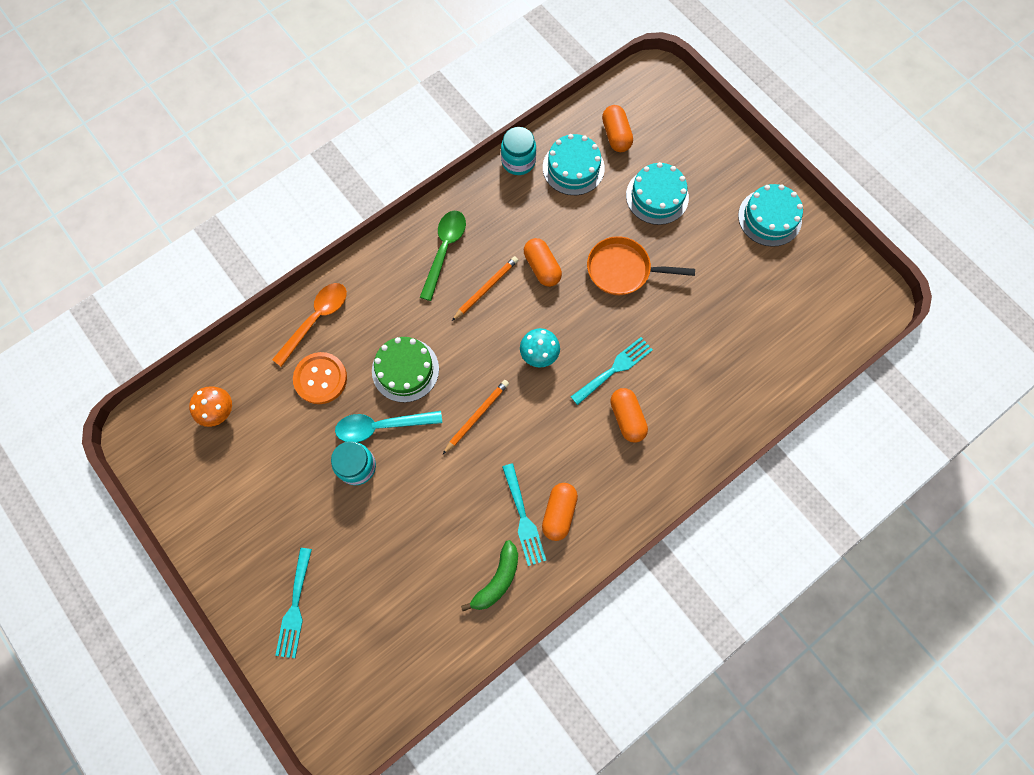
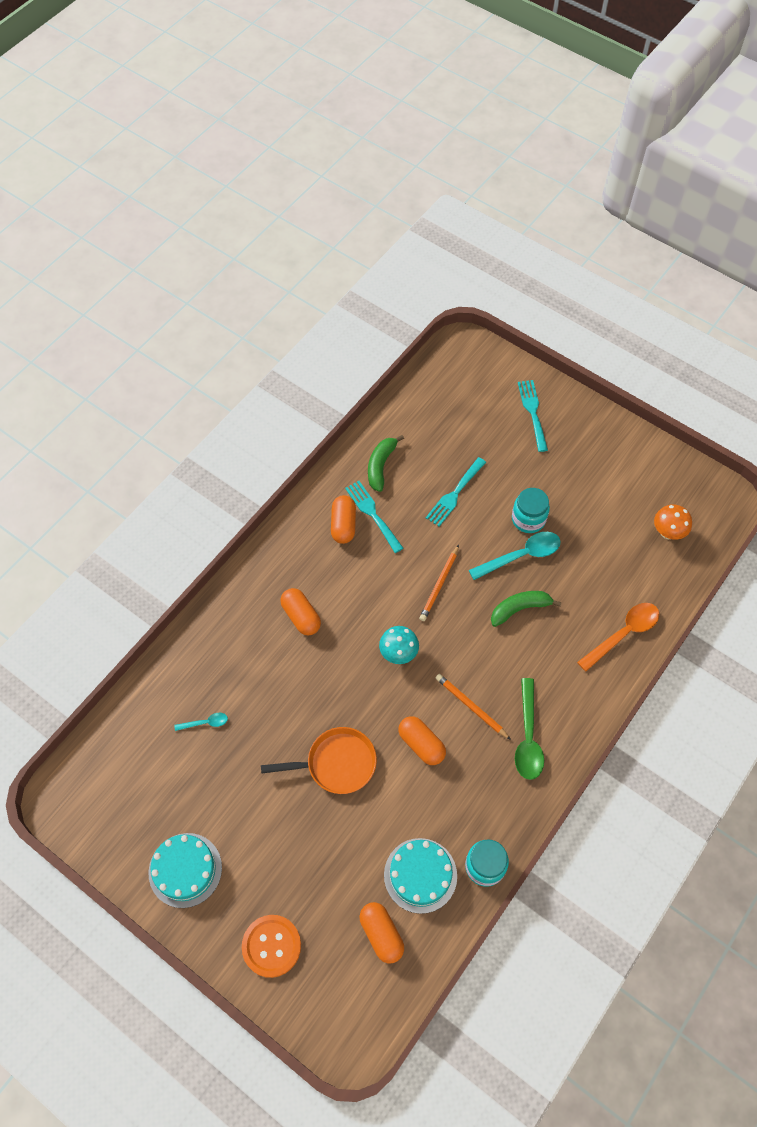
camera: 165 degrees right, 10 degrees down
(316, 319) = (623, 634): orange spoon -> orange spoon turned 150 degrees counterclockwise
(320, 379) = (593, 582): orange button -> orange button (271, 946)
(405, 370) = (520, 609): green cake -> green banana
(486, 289) = (471, 707): orange pencil -> orange pencil turned 105 degrees clockwise
(614, 369) = (322, 659): turquoise fork -> turquoise fork (454, 494)
(657, 196) = (317, 863): turquoise cake -> none
(738, 335) = (205, 723): none -> turquoise spoon

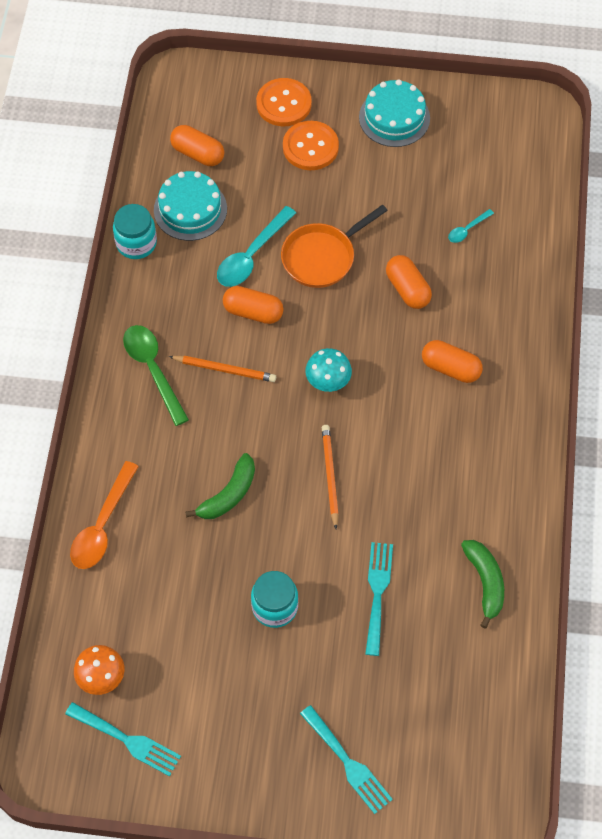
camera: 150 degrees right, 0 degrees up
(278, 881) = (310, 147): none -> orange button
(343, 525) = (477, 488): orange capsule -> orange capsule (407, 289)
(372, 514) = (454, 518): turquoise fork -> turquoise fork (127, 740)
(521, 556) = (259, 557): turquoise spoon -> turquoise spoon (251, 255)

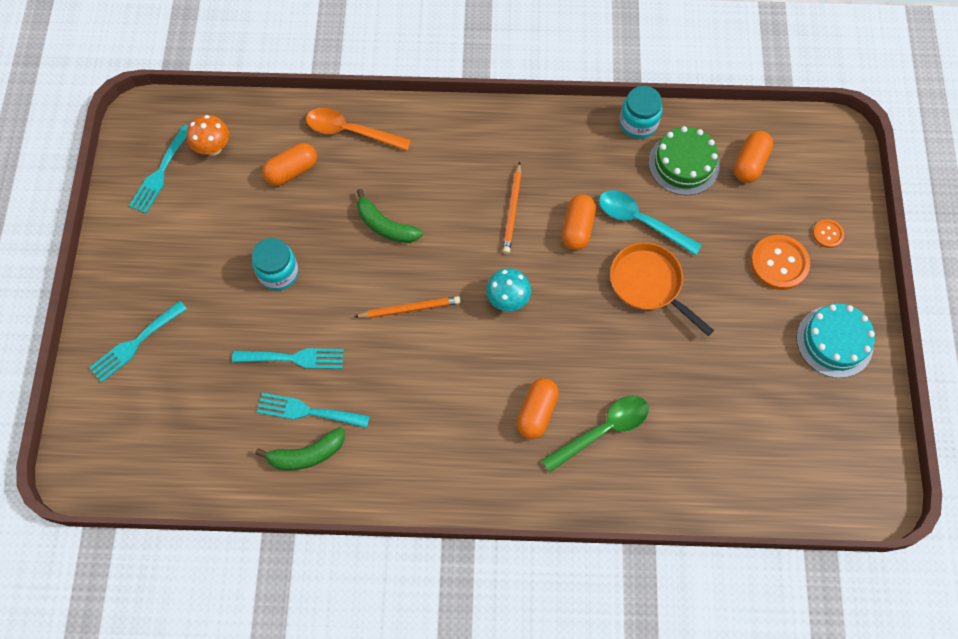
camera: 85 degrees right, 5 degrees up
(153, 370) = (506, 152): green spoon -> green spoon (603, 430)
(190, 209) = (684, 164): turquoise cake -> green cake
(283, 104) = (827, 234): orange button -> orange button, size x0.53
(407, 289) = (623, 366): orange capsule -> orange capsule (292, 171)
(438, 580) = (307, 411): none -> turquoise fork
(467, 229) = (705, 422): turquoise spoon -> none

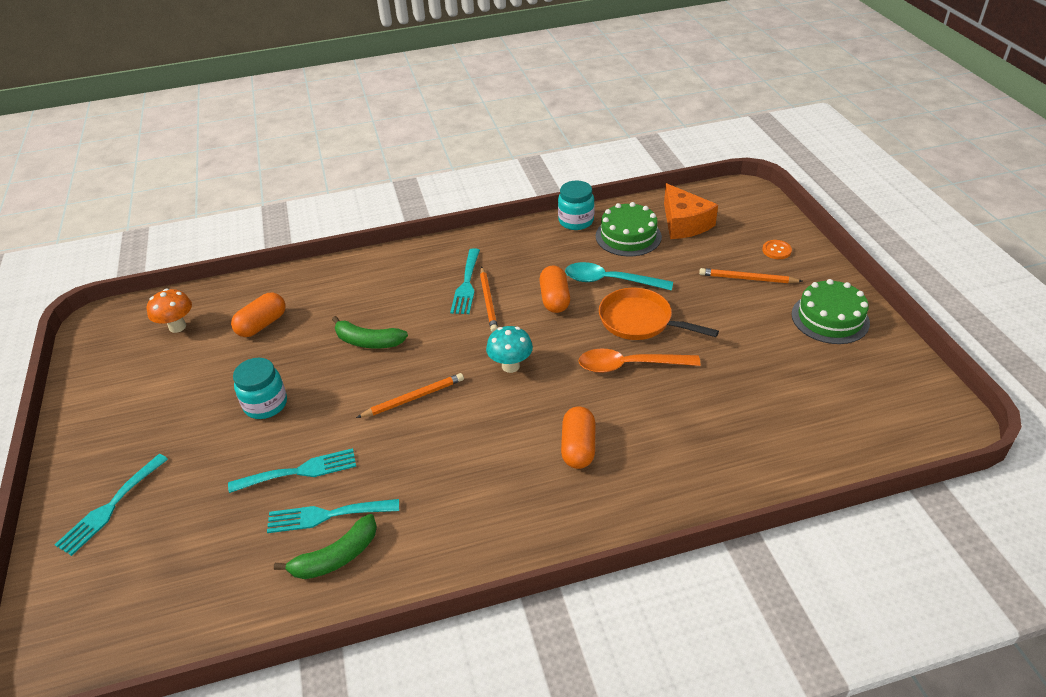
camera: 15 degrees left, 25 degrees down
(160, 173) = (123, 357): turquoise fork -> turquoise fork (466, 284)
(350, 131) = (314, 284): orange spoon -> orange spoon (629, 365)
(603, 430) = (653, 443): green spoon -> none
(750, 163) = (684, 223): orange capsule -> orange cheese
(779, 263) = (747, 279): orange button -> orange pencil
(834, 341) = (830, 318): turquoise cake -> green cake

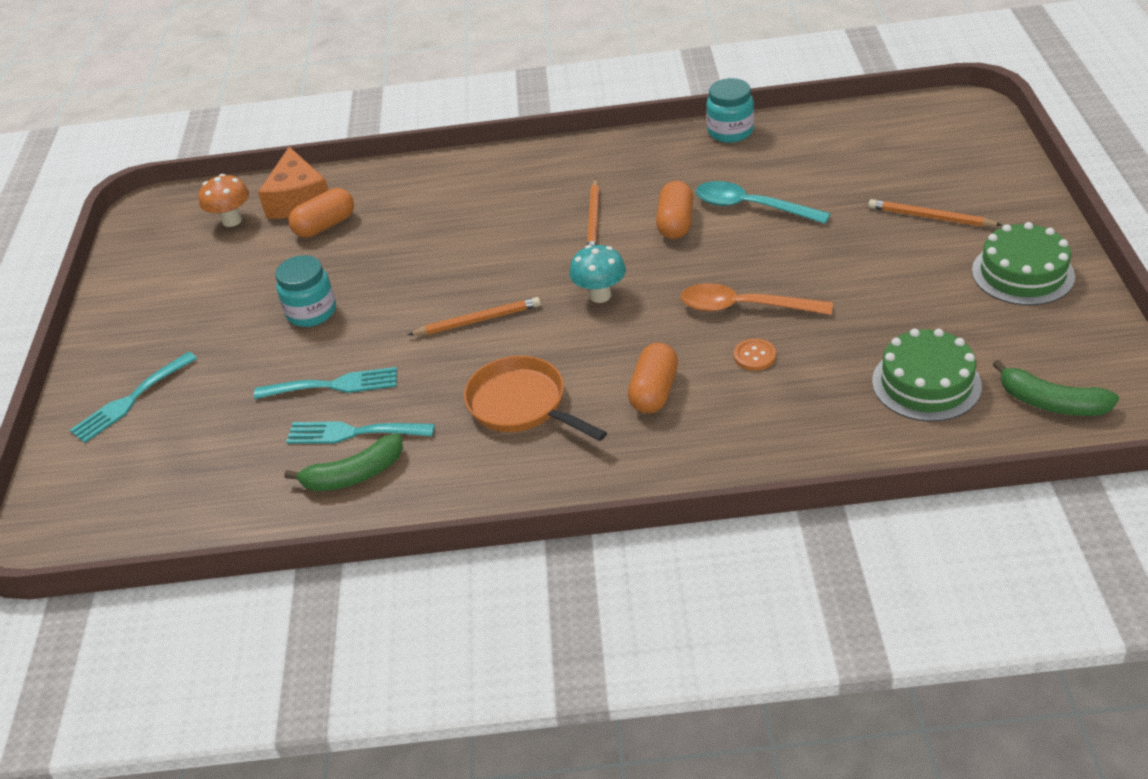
camera: 15 degrees right, 0 degrees up
(368, 341) = (441, 254): green banana -> green banana (1051, 403)
(466, 284) = (573, 198): turquoise fork -> none
(628, 236) = (792, 154): green cake -> green cake (926, 383)
(640, 321) = (774, 257): orange pan -> orange pan (522, 405)
(684, 223) = (870, 143): orange cheese -> orange cheese (298, 200)
(776, 250) = (982, 185): orange button -> orange button (754, 356)

